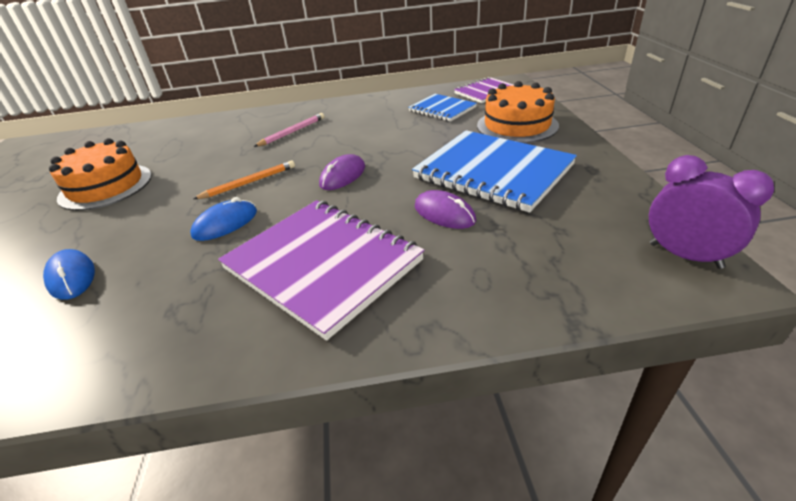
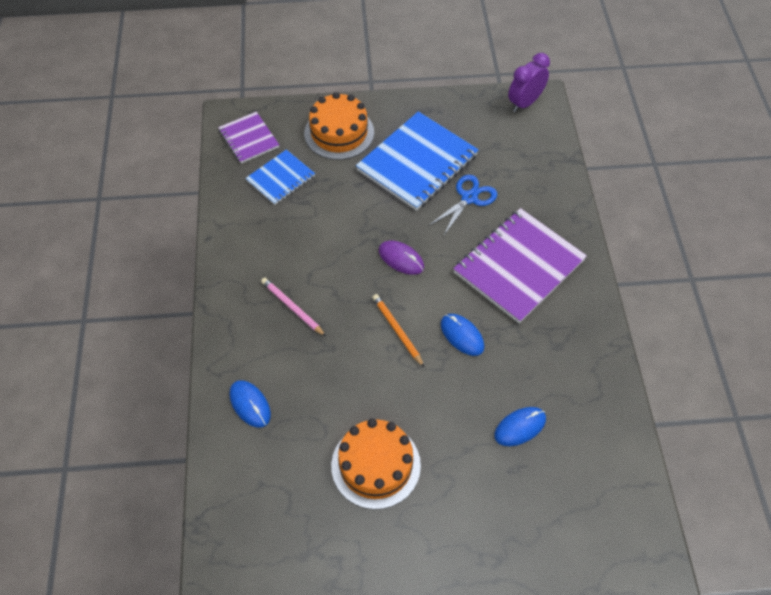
camera: 90 degrees left, 20 degrees up
(204, 129) = (250, 404): none -> blue mouse
(444, 213) = (469, 198): purple mouse -> blue scissors

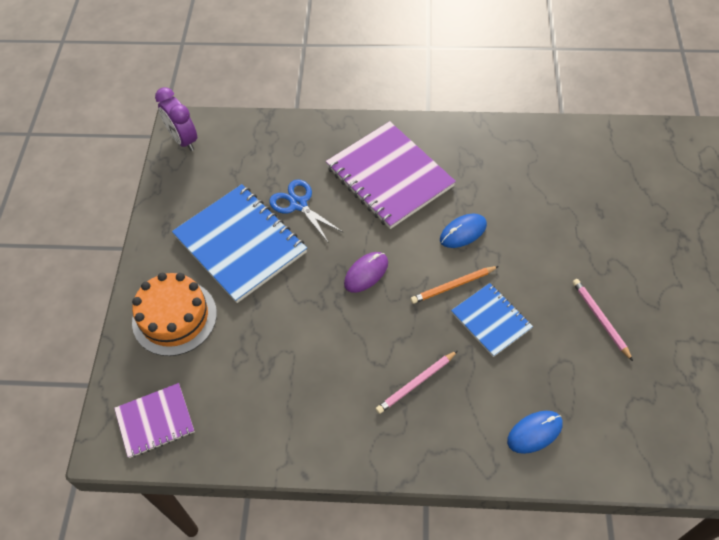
camera: 80 degrees left, 0 degrees up
(281, 178) = (229, 386): blue notebook -> blue notebook (491, 320)
(376, 465) = (600, 319): orange cake -> pink pencil
(520, 427) = (560, 202): blue mouse -> none

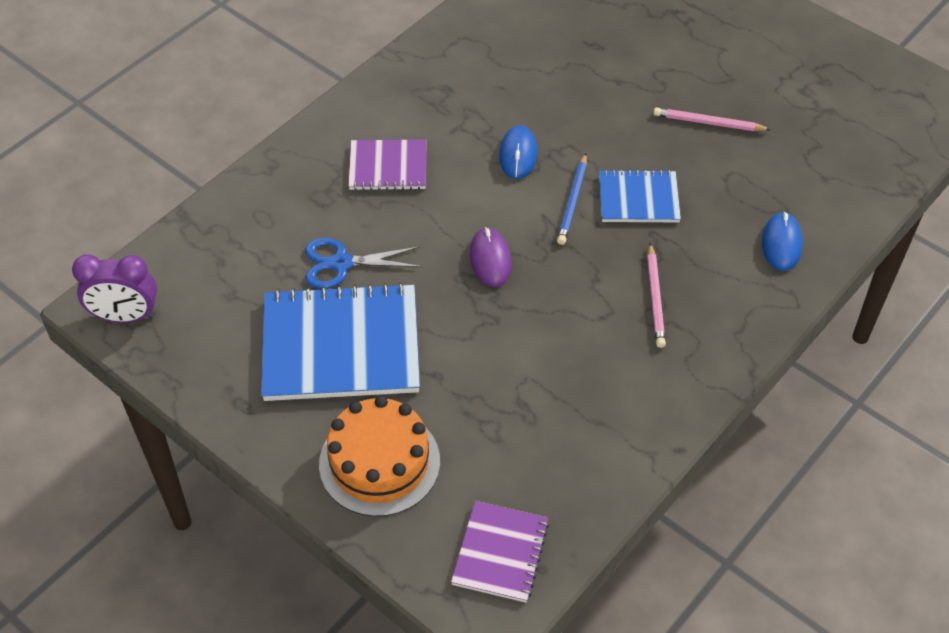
camera: 55 degrees left, 5 degrees down
(389, 176) = (388, 167): purple notebook -> purple notebook, size x0.55
(453, 286) = (572, 201): orange pencil -> blue pencil

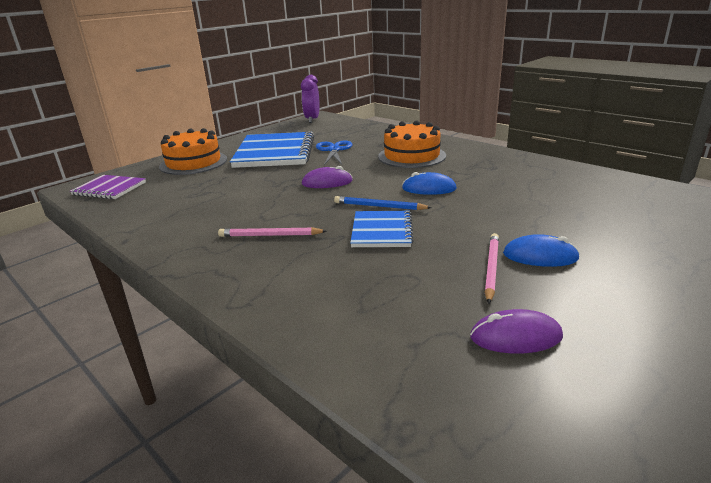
camera: 95 degrees right, 25 degrees down
(388, 167) = (411, 156): purple notebook -> orange cake
(781, 244) = (313, 302): blue mouse -> blue mouse (540, 256)
(804, 122) = (515, 337): none -> purple mouse

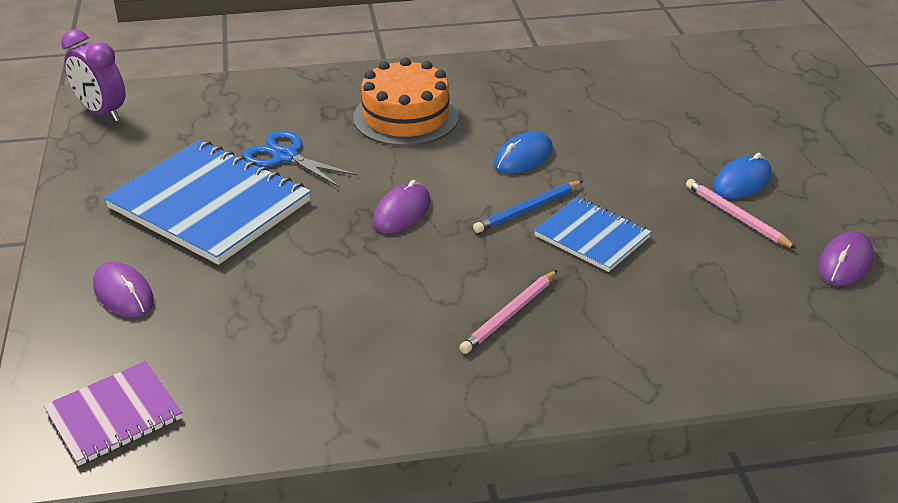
camera: 55 degrees left, 10 degrees up
(193, 163) = (124, 293): orange cake -> purple mouse

